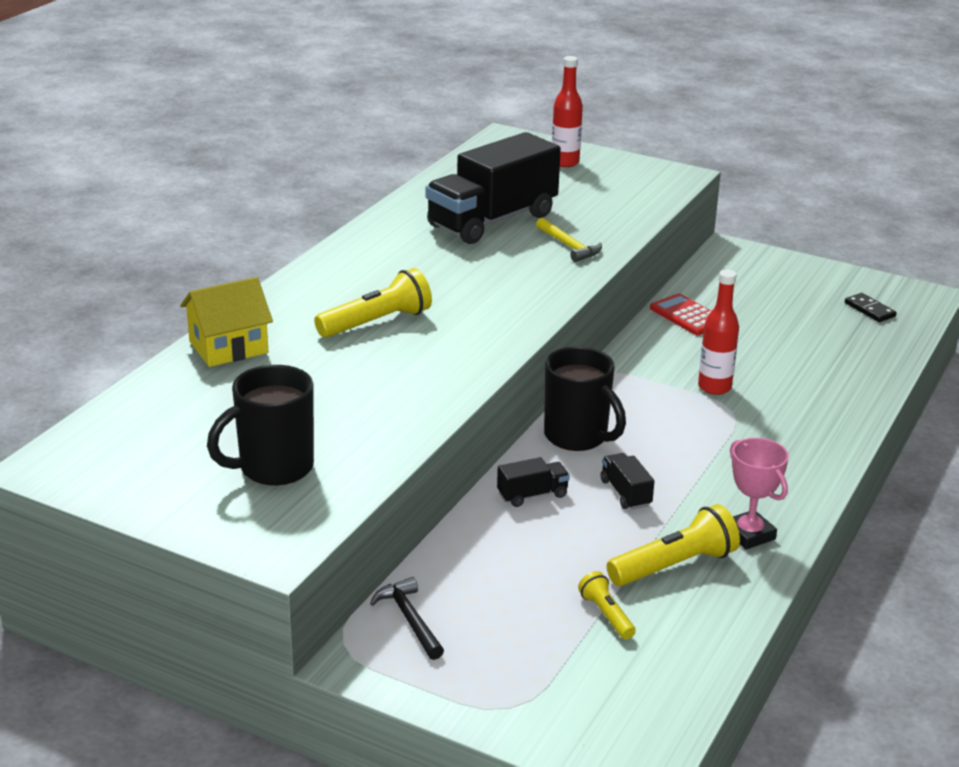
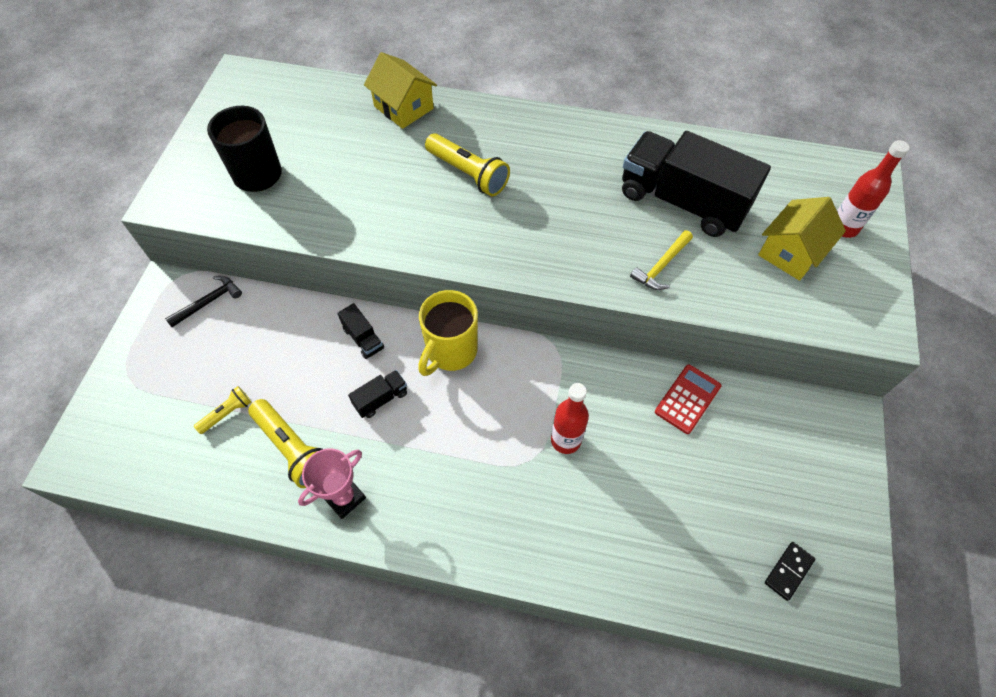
camera: 75 degrees right, 30 degrees up
(577, 437) = (450, 352): black mug -> yellow mug
(582, 189) = (791, 252): none -> yellow house

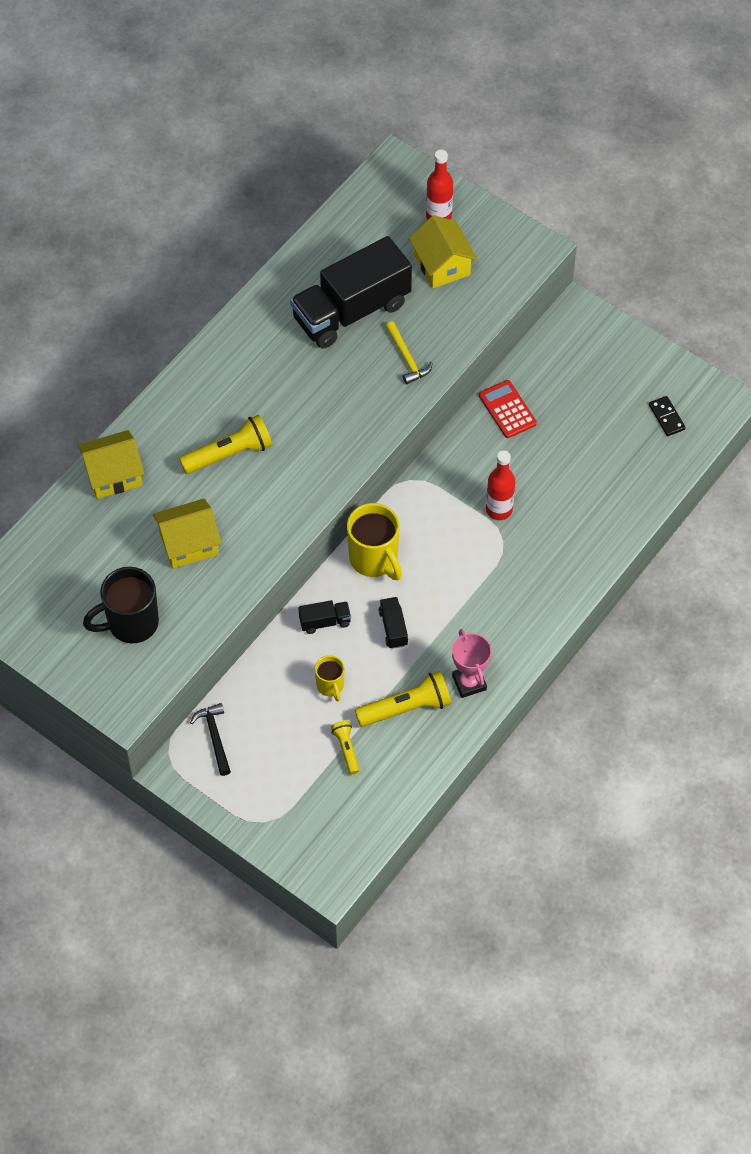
camera: 65 degrees left, 0 degrees up
(294, 371) = (330, 686): none -> yellow mug
(357, 181) = (189, 543): none -> yellow house

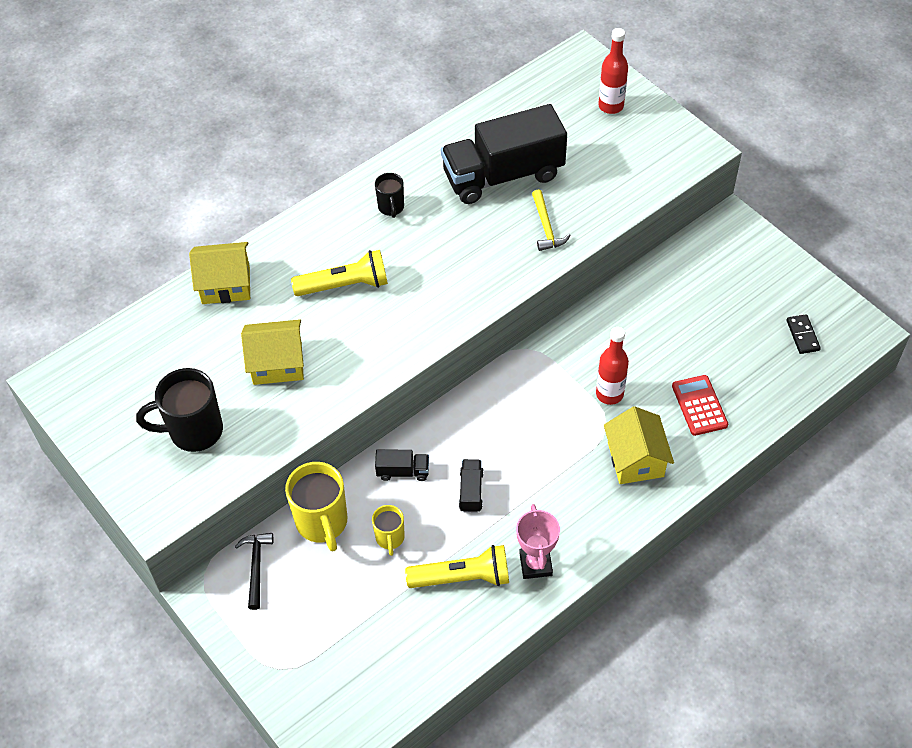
camera: 15 degrees right, 5 degrees down
(251, 365) = (391, 207): none -> black mug
(346, 749) = (387, 608): yellow flashlight -> none
(374, 559) = (470, 419): yellow mug -> yellow mug (322, 523)
(442, 265) = (603, 149): yellow house -> yellow house (635, 459)
(507, 409) = (641, 300): red calculator -> red calculator (699, 405)

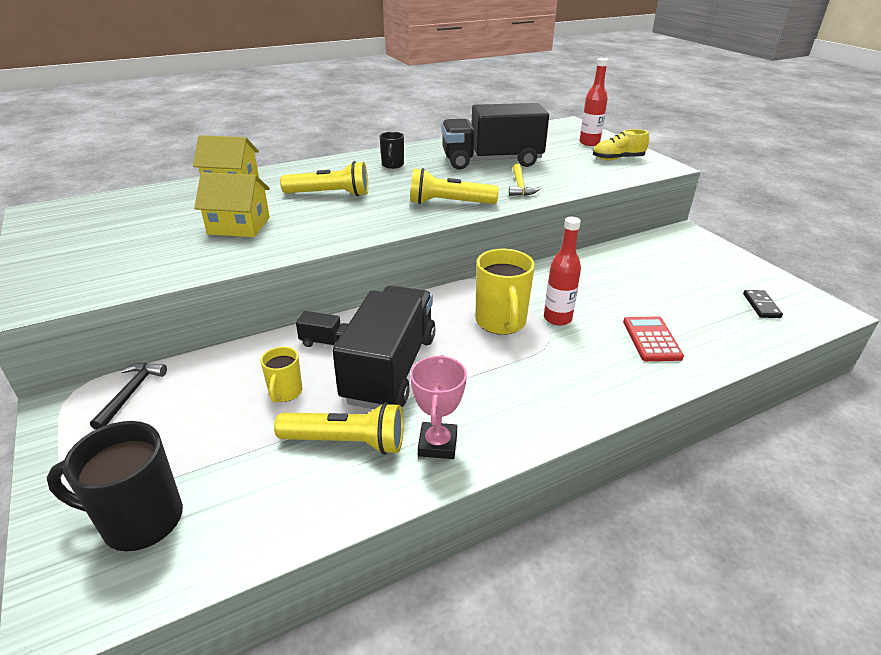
camera: 10 degrees right, 20 degrees down
(194, 431) = (127, 253): black mug -> black mug (140, 520)
(322, 523) = (224, 369): yellow mug -> yellow mug (501, 323)
(471, 491) = (390, 368): black truck -> black truck, size x2.44
(478, 278) = (449, 203): none -> yellow flashlight
(635, 459) = (576, 370): yellow house -> none
(647, 142) = (618, 159): none -> yellow shoe

